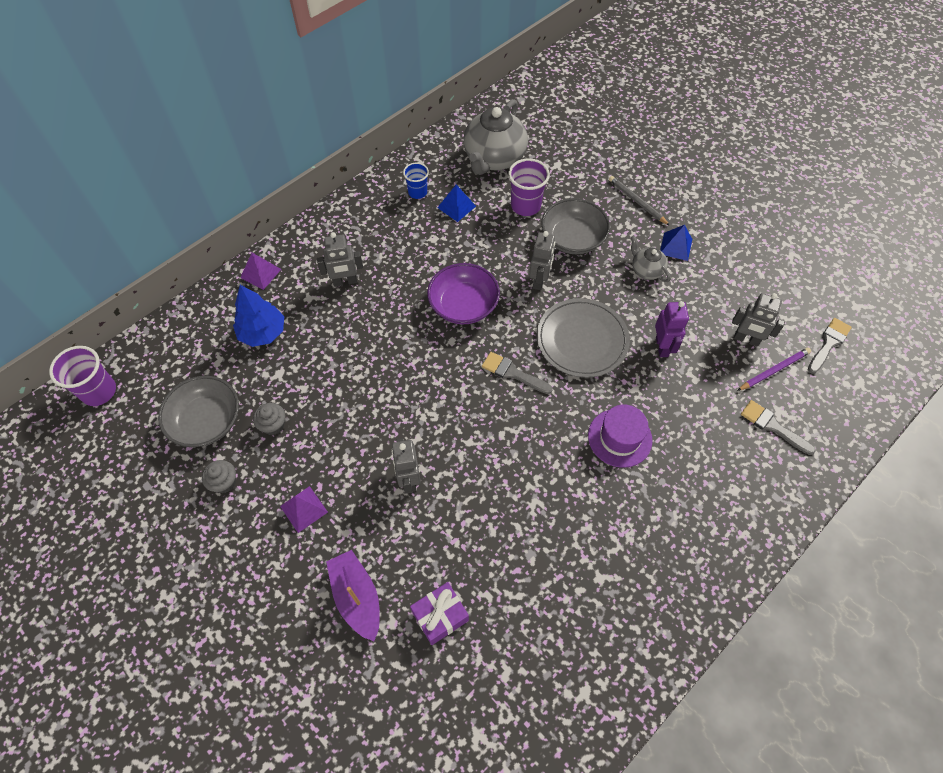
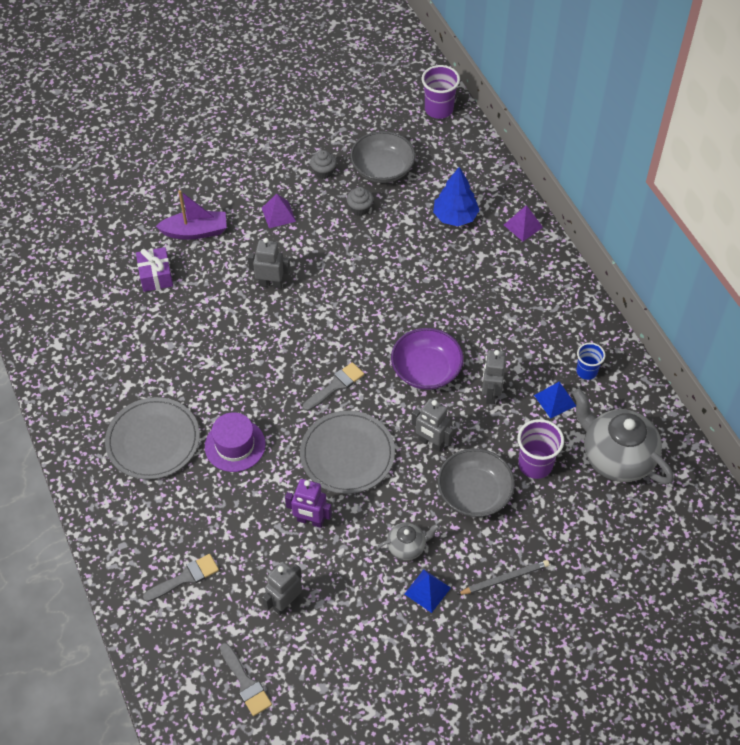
camera: 110 degrees right, 5 degrees down
(345, 282) = (489, 285): grey robot -> grey robot (490, 394)
(653, 519) = (153, 440): none -> grey plate
(773, 370) = (240, 611): purple pencil -> none

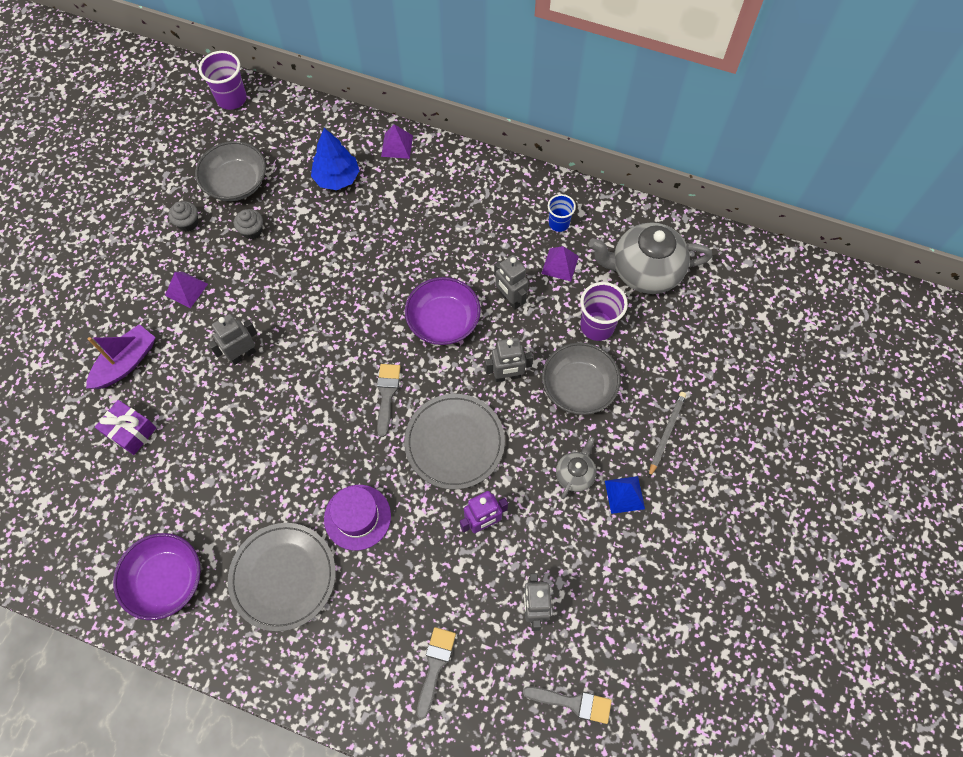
camera: 45 degrees left, 10 degrees up
(86, 381) = (166, 580): none -> purple bowl
(555, 400) = (560, 264): blue pyramid -> purple pyramid

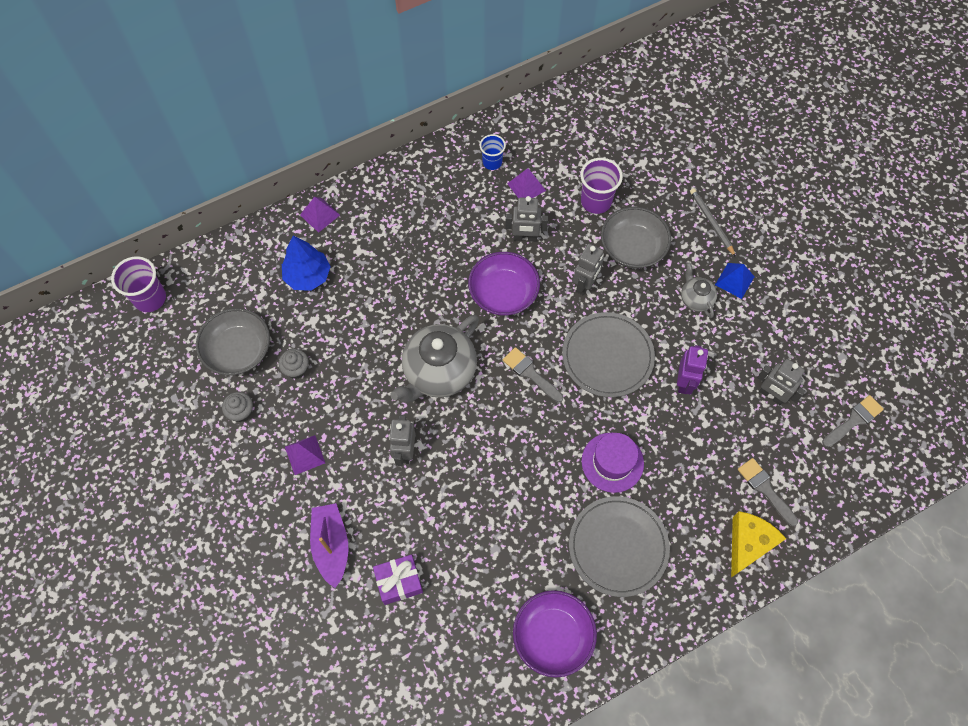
camera: 50 degrees left, 0 degrees up
(369, 687) = (748, 544): none -> yellow cheese
(644, 271) = (579, 142): grey teapot -> grey teapot (438, 372)

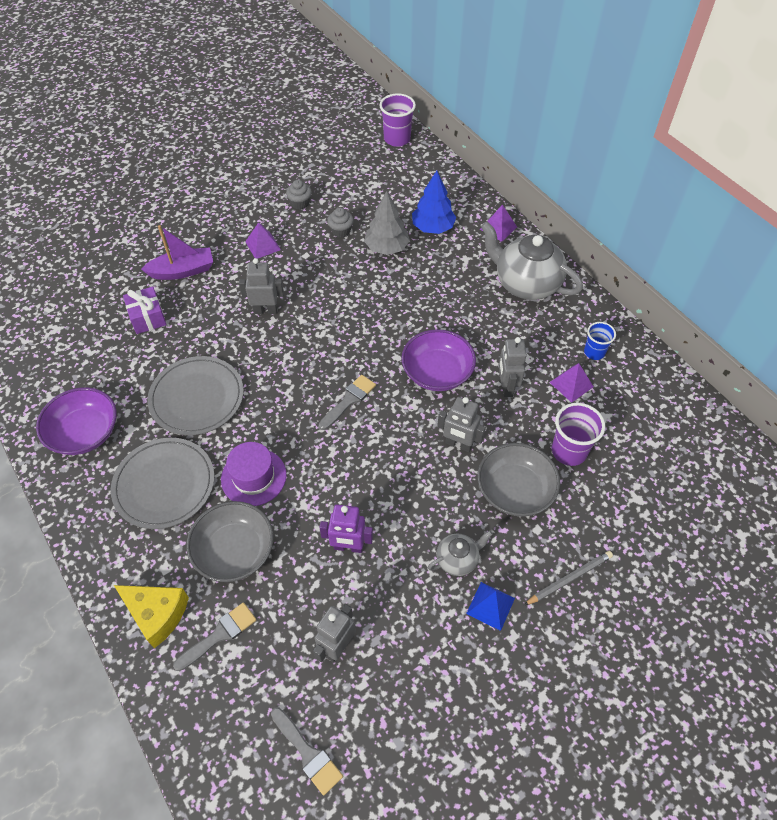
camera: 85 degrees right, 10 degrees down
(238, 350) = (355, 194): grey bowl -> grey bowl (234, 551)
(330, 324) = (386, 248): none -> grey tree
(438, 372) = (345, 328): grey teapot -> grey teapot (525, 283)
(607, 356) = (374, 469): grey plate -> grey plate (197, 397)

